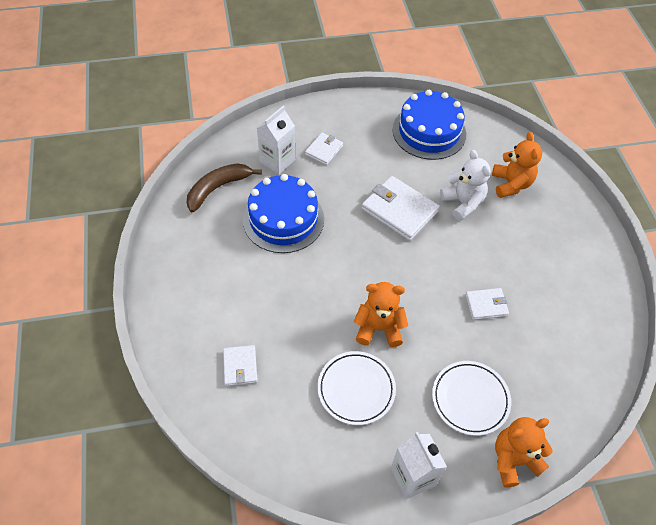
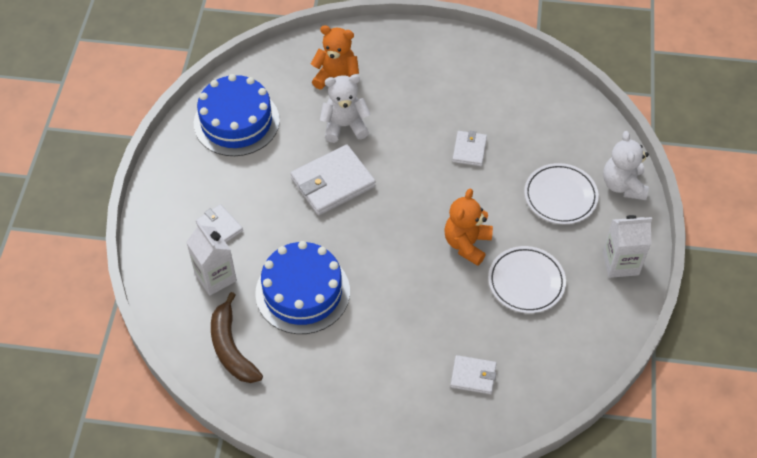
camera: 70 degrees left, 0 degrees up
(513, 460) = (623, 185): orange teddy bear -> white teddy bear

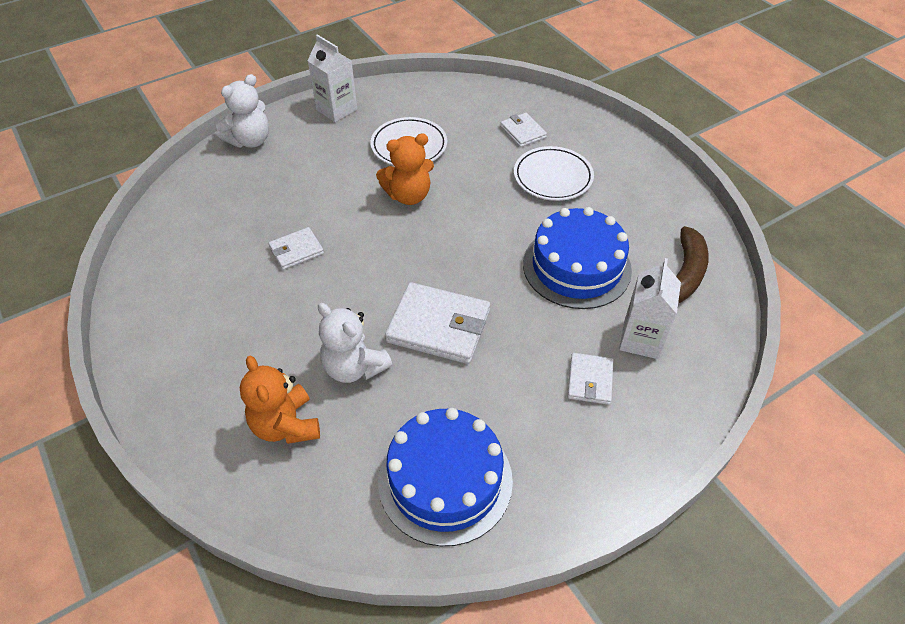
camera: 130 degrees left, 5 degrees down
(560, 196) = (298, 168): white plate -> white plate (553, 177)

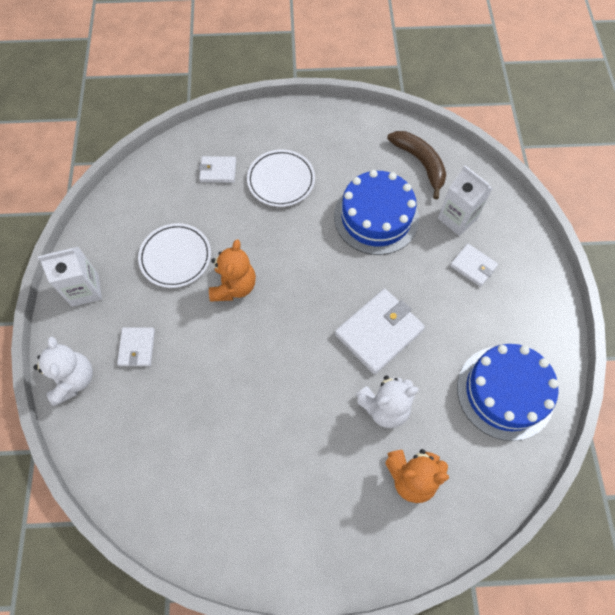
camera: 60 degrees left, 15 degrees up
(296, 250) = (241, 398): white wallet -> white wallet (137, 347)

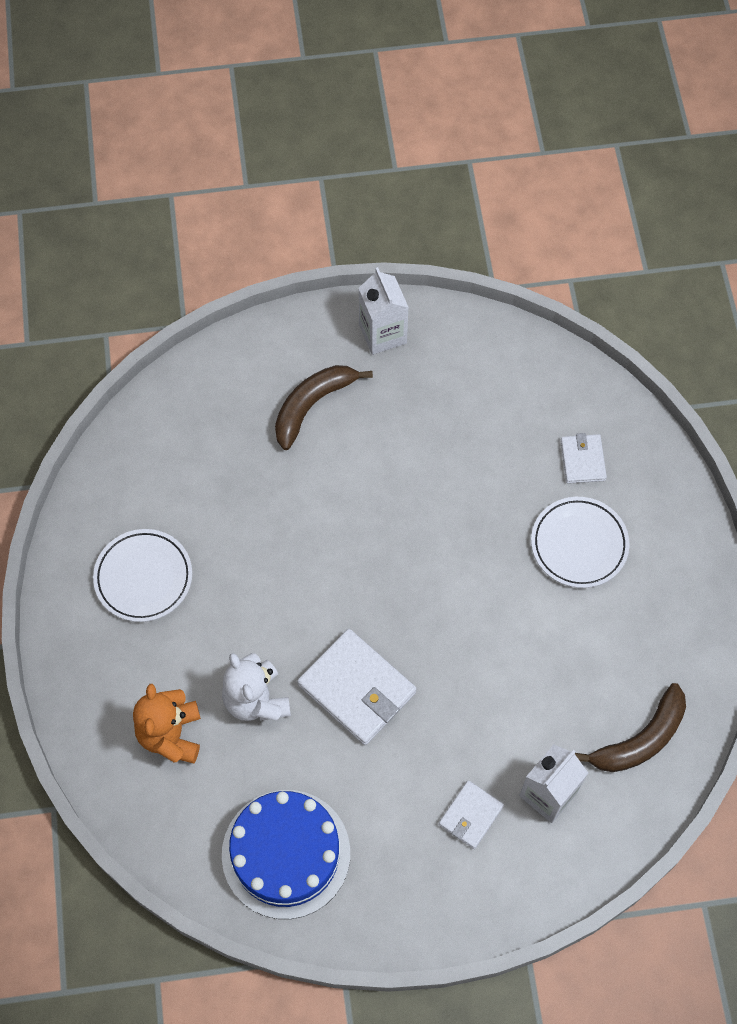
camera: 85 degrees right, 0 degrees up
(73, 380) = (266, 346): white teddy bear -> none
(137, 347) = (312, 405): white wallet -> brown banana
(175, 257) = (440, 428): white plate -> white plate (143, 577)
(234, 286) = (405, 503): orange teddy bear -> none
(376, 217) = (535, 678): blue cake -> none

